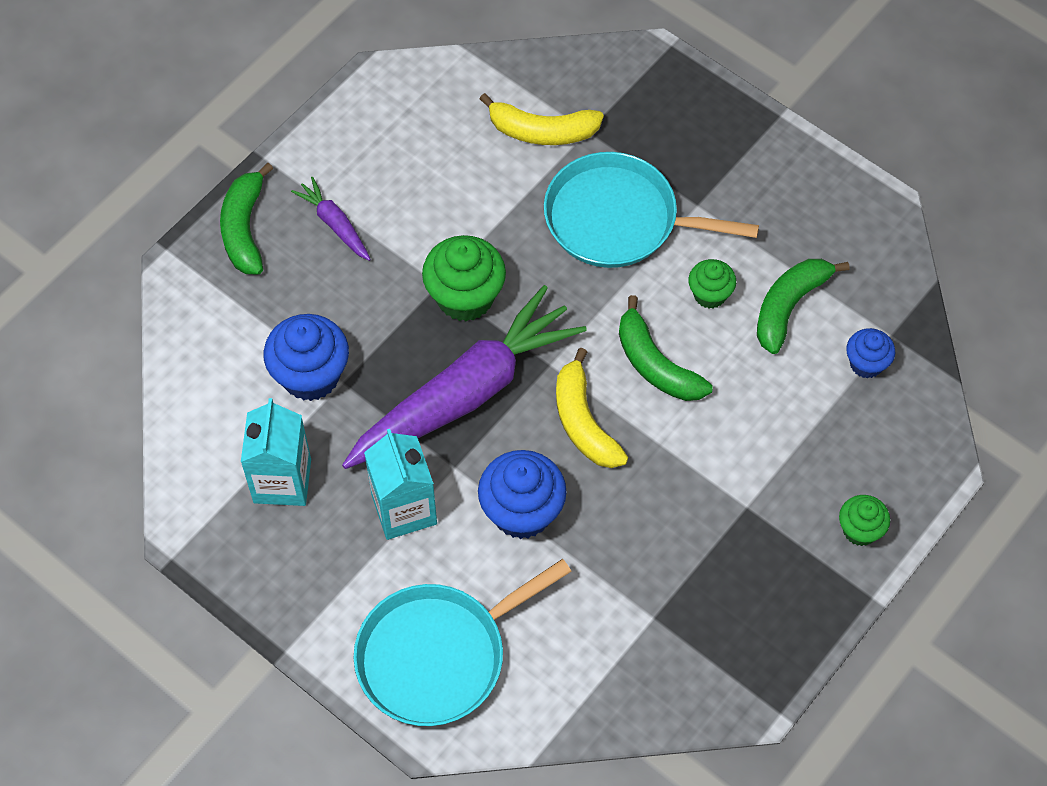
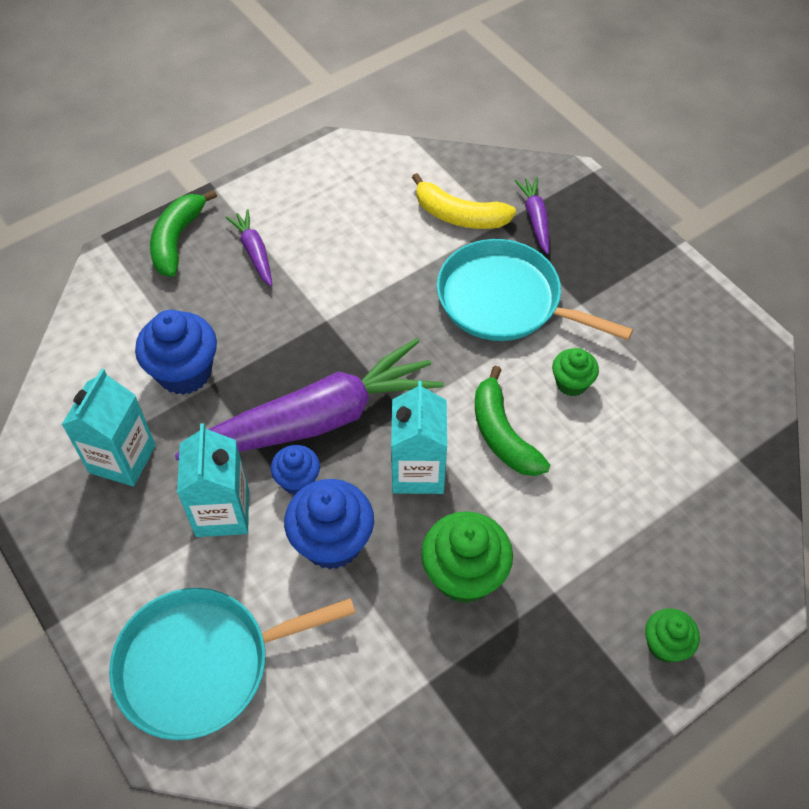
camera: 15 degrees right, 5 degrees down
(465, 297) = (345, 336): green cupcake -> green cupcake (464, 575)
(583, 422) = (418, 471): yellow banana -> turquoise carton
(624, 117) = (535, 219): none -> purple carrot
(789, 306) = (644, 410): green banana -> none
(866, 364) = (708, 481): blue cupcake -> blue cupcake (297, 480)

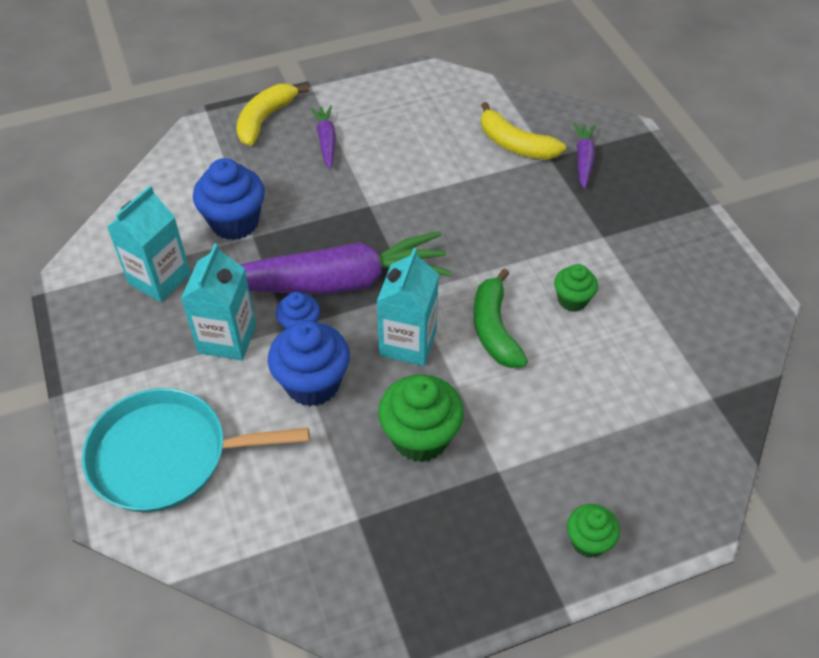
camera: 15 degrees right, 5 degrees down
(177, 240) = (265, 119): green banana -> yellow banana
(505, 300) = (533, 220): turquoise pan -> none

